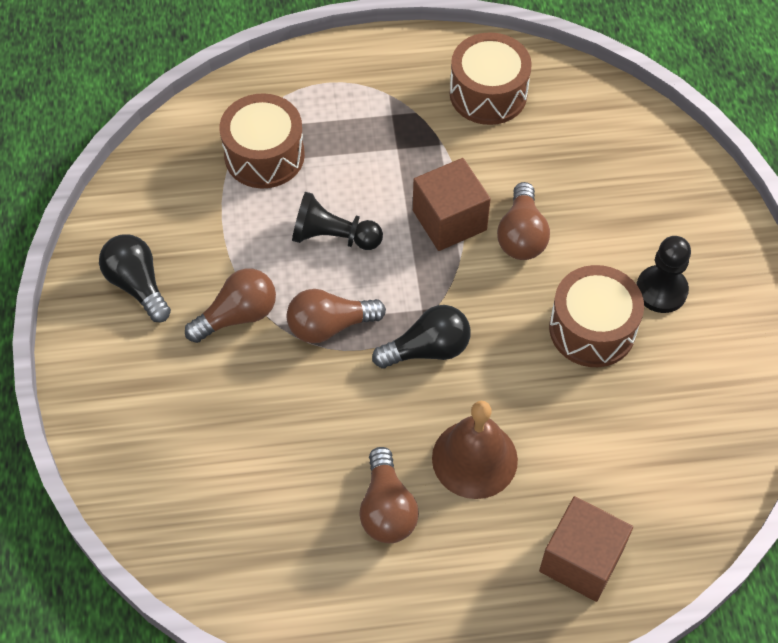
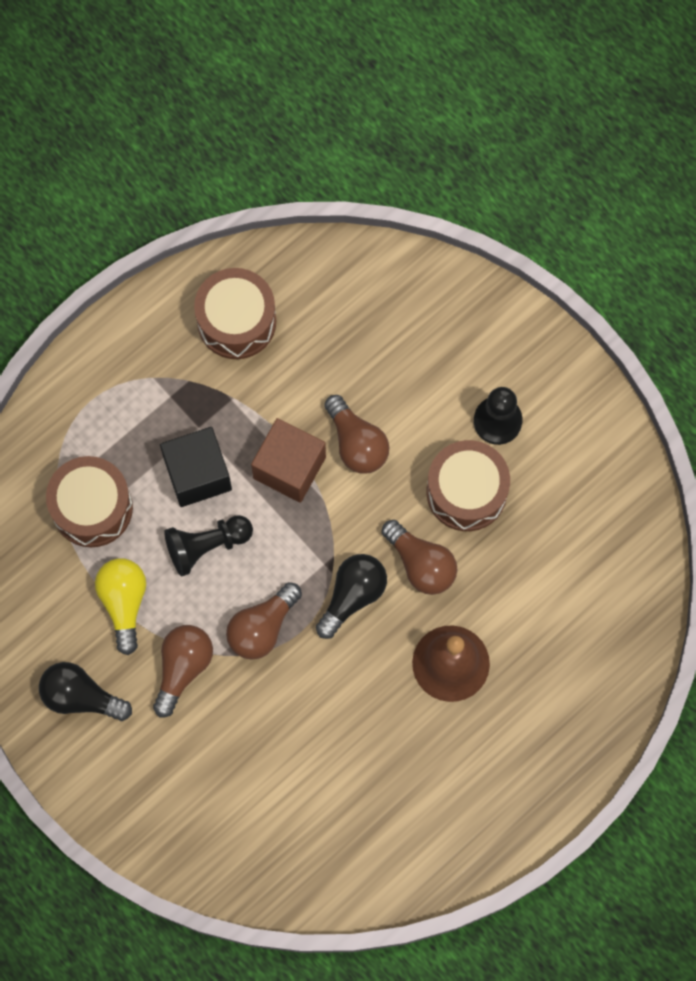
camera: 35 degrees left, 15 degrees up
(231, 237) = (124, 603): none -> yellow light bulb
(369, 181) = (197, 474): none -> black cube
(387, 509) = (414, 748): brown light bulb -> brown light bulb (421, 564)
(581, 560) = (580, 690): brown cube -> none

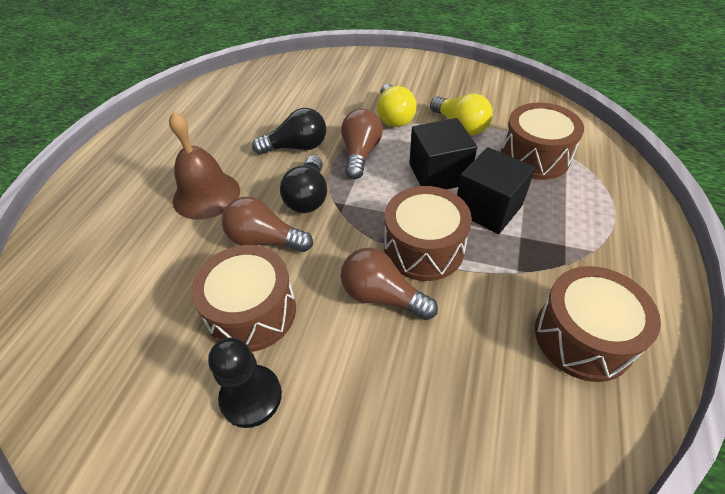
camera: 150 degrees right, 25 degrees down
(81, 697) = (440, 84): black light bulb -> black light bulb (297, 147)
(183, 668) = (394, 117): brown light bulb -> yellow light bulb
(206, 546) = (438, 174): black pawn -> black cube
(289, 467) = (423, 248): brown cube -> brown drum

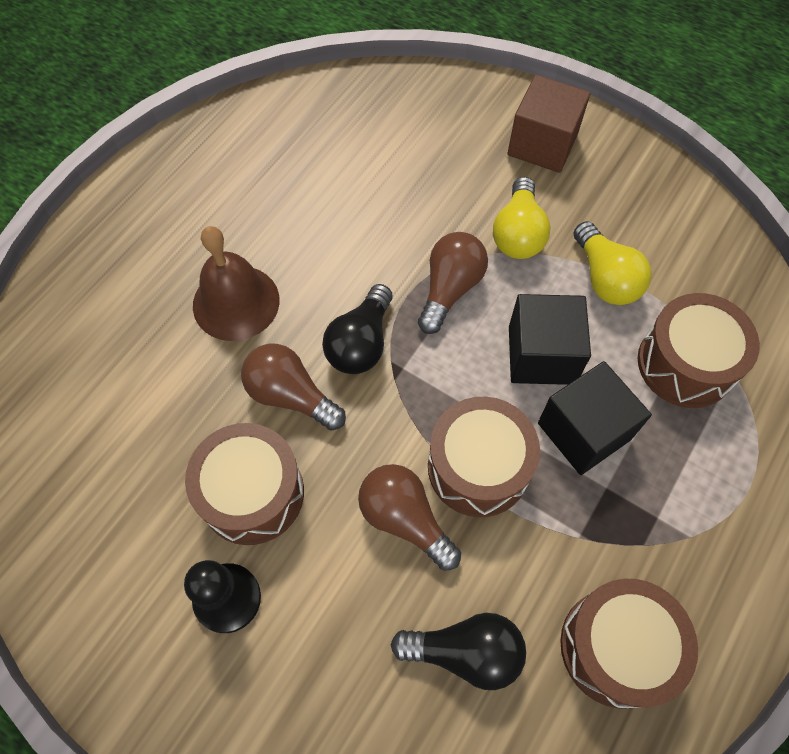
camera: 15 degrees right, 15 degrees up
(297, 147) = (369, 252): black light bulb -> black light bulb (465, 652)
(390, 74) = (542, 144): none -> brown cube

